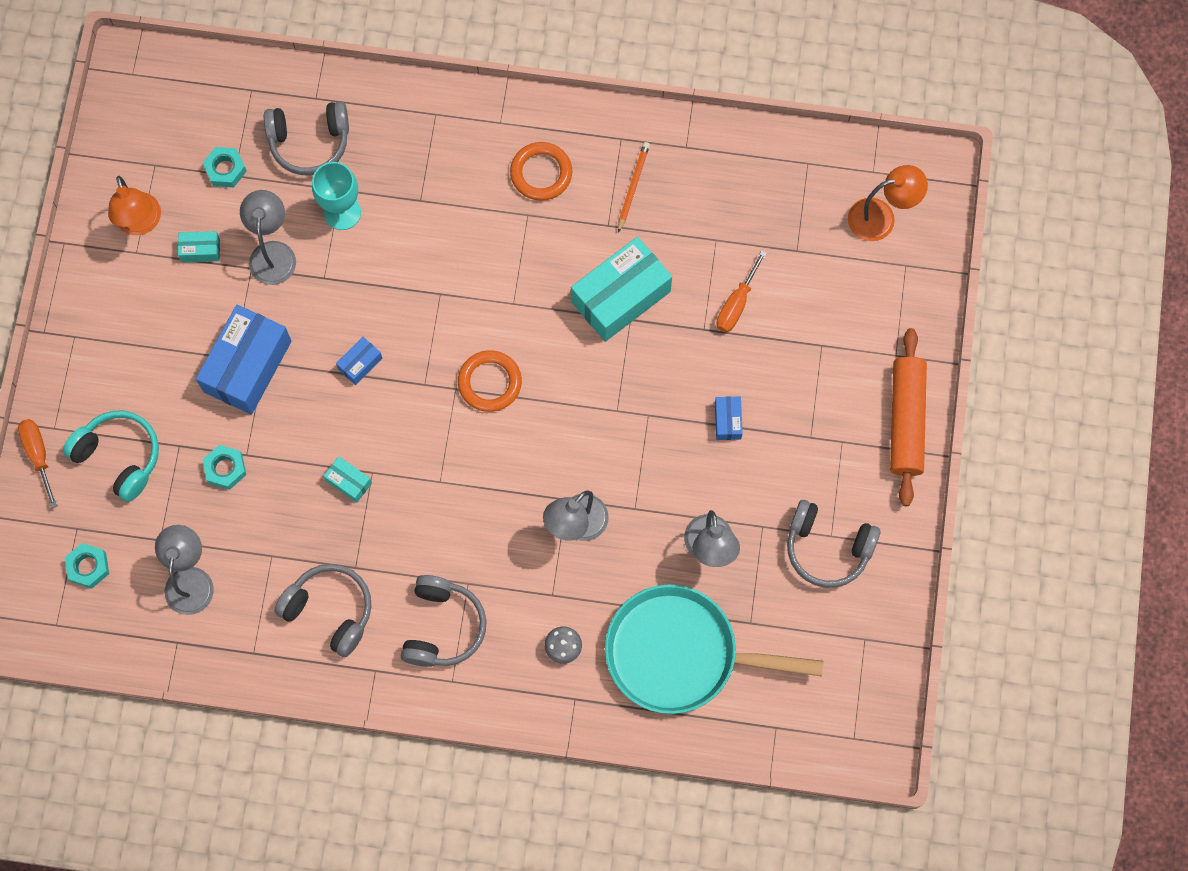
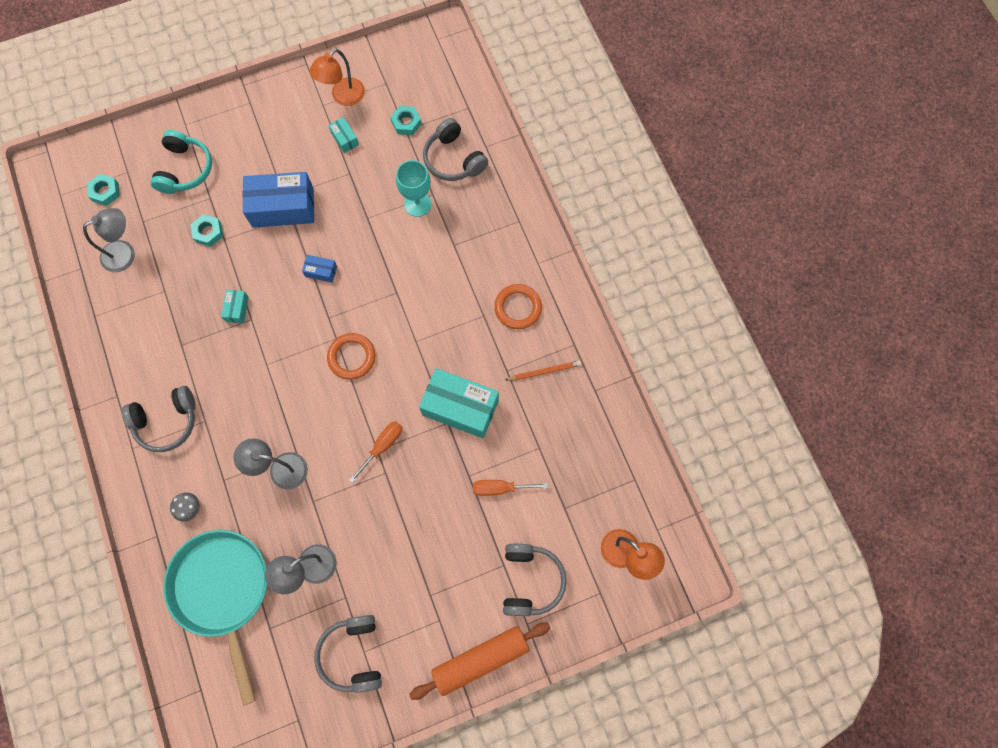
camera: 60 degrees right, 0 degrees up
(38, 455) = (163, 126): orange screwdriver -> orange screwdriver (382, 446)
(272, 253) = (367, 179): grey lamp -> none
(330, 610) = (144, 346): grey headphones -> grey headphones (530, 580)
(728, 421) = (410, 530): blue box -> none

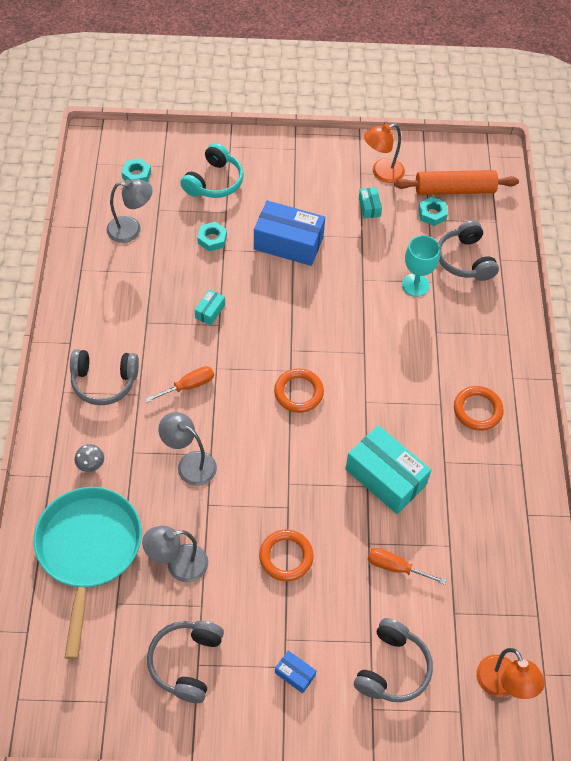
camera: 20 degrees right, 15 degrees down
(321, 271) = (300, 308): blue box -> blue box (295, 674)
(382, 446) = (295, 482): orange screwdriver -> orange screwdriver (188, 386)
(401, 520) = (286, 557): none -> orange ring
(480, 659) = (311, 723): orange rolling pin -> orange rolling pin (454, 190)
(544, 371) = (482, 477): orange pencil -> none

